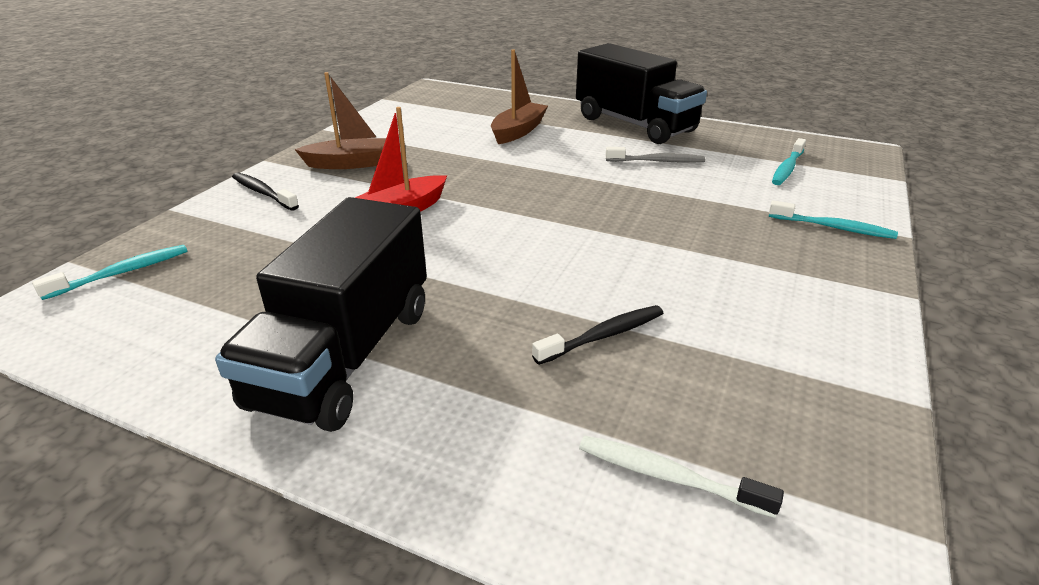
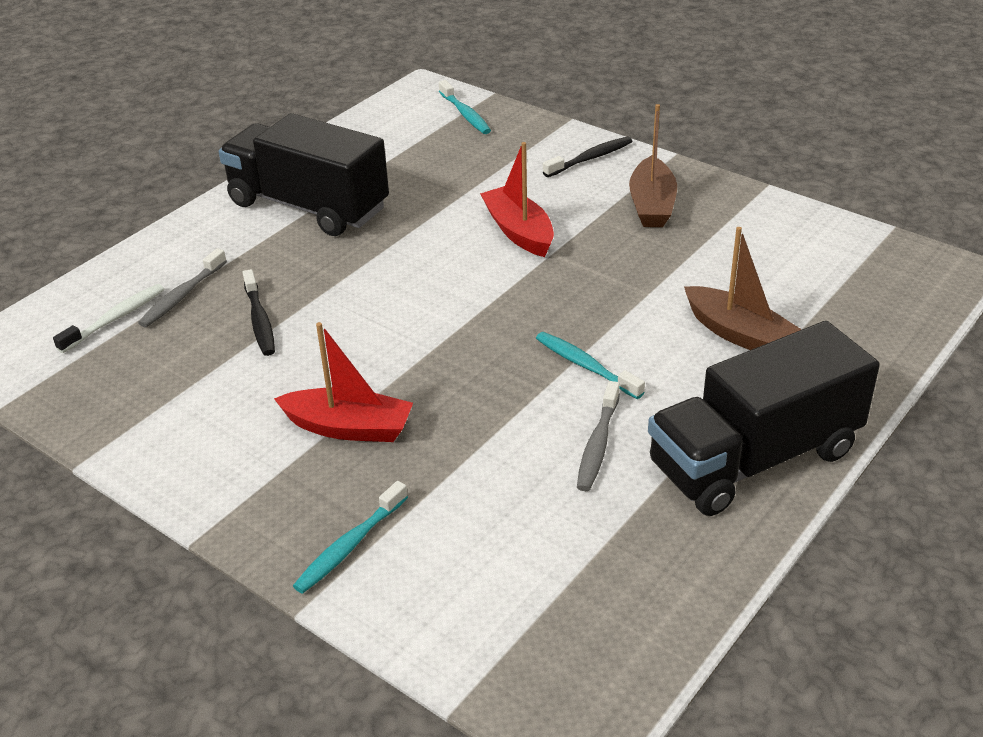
camera: 105 degrees right, 5 degrees up
(585, 419) = (182, 296): none -> grey toothbrush
(719, 250) = (349, 428): none -> red boat
(787, 168) = (535, 579): turquoise toothbrush -> turquoise toothbrush (585, 366)

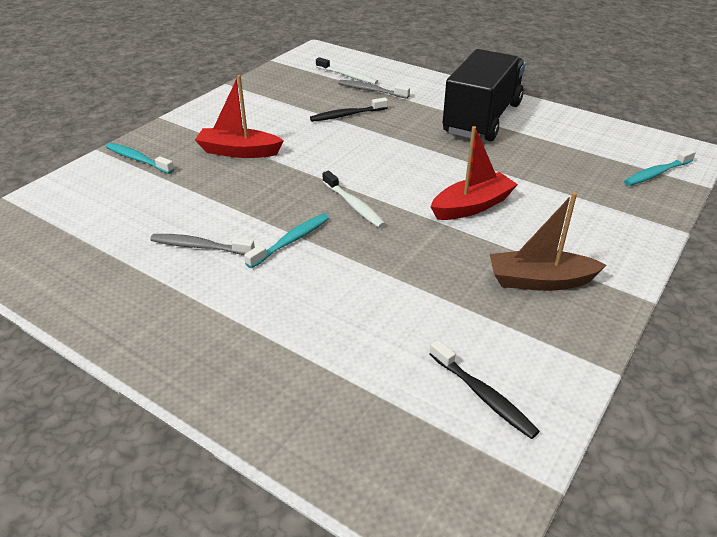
camera: 85 degrees right, 0 degrees up
(349, 428) = (239, 151): red boat -> red boat turned 90 degrees clockwise
(510, 316) = (354, 205): none -> white toothbrush
(590, 158) = (612, 243): black toothbrush -> black toothbrush (483, 396)
(738, 334) = (330, 329): brown boat -> none
(754, 458) = (162, 327): black truck -> none

